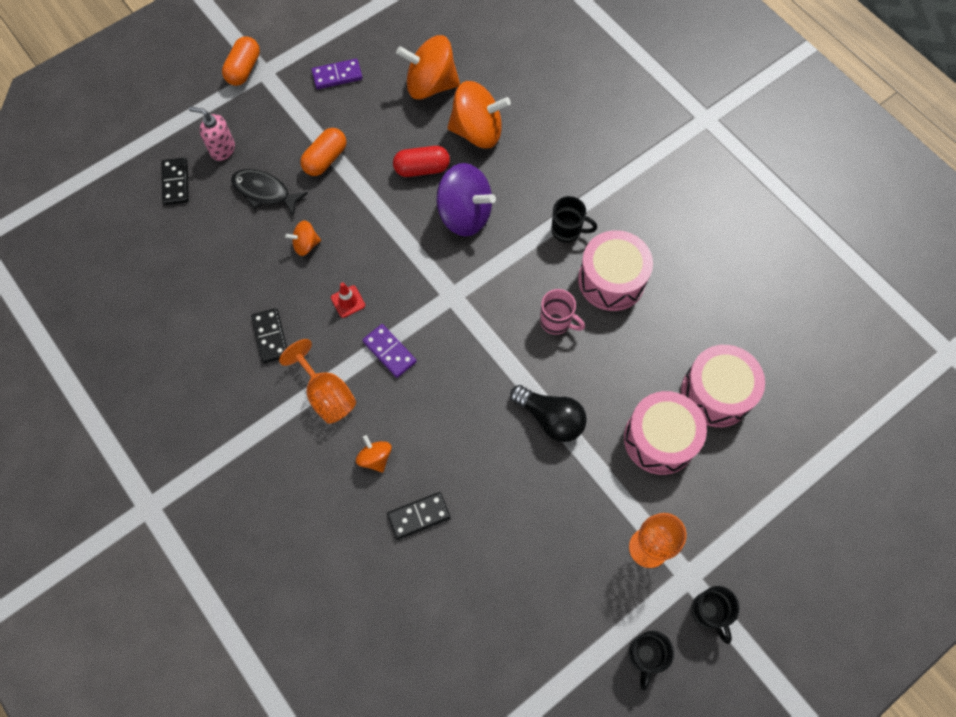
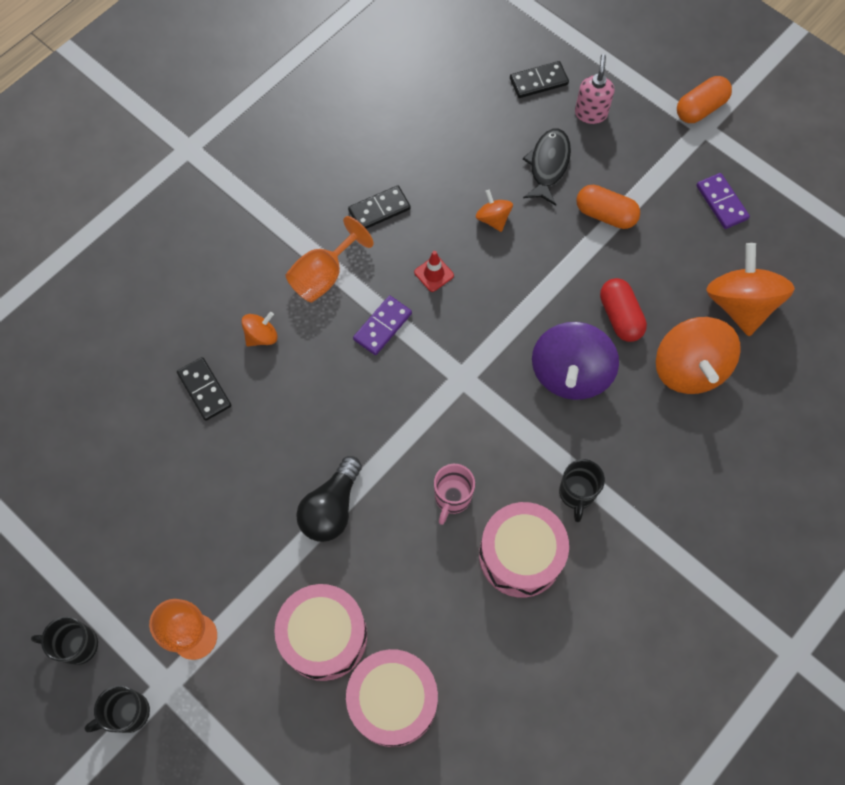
camera: 80 degrees right, 0 degrees up
(244, 69) = (700, 108): orange capsule -> orange capsule turned 45 degrees counterclockwise

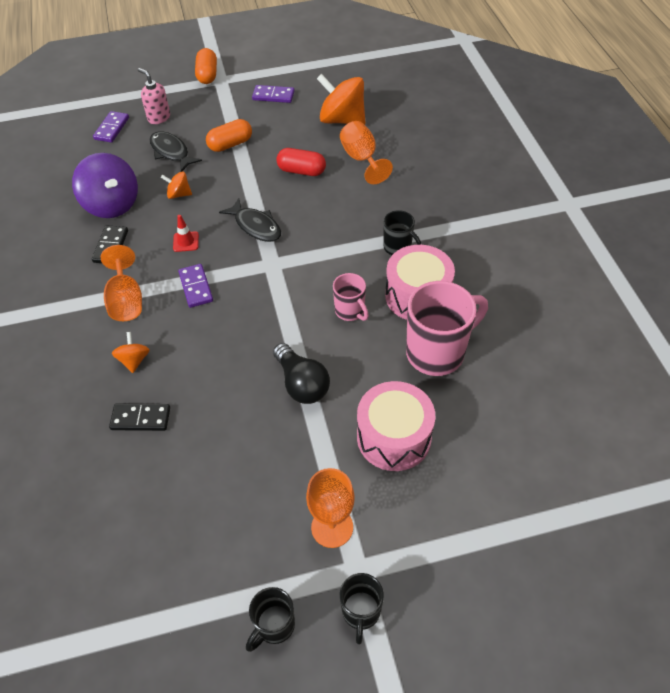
camera: 55 degrees left, 15 degrees down
(393, 700) = (469, 418): pink drum -> none
(456, 620) = (437, 352): none -> pink mug
(503, 326) = (256, 226): none -> black fish
(538, 81) = (111, 128): black domino -> purple domino
(570, 373) = (317, 211): purple spinning top -> purple spinning top (112, 204)
(689, 368) = (361, 159): orange spinning top -> orange goblet

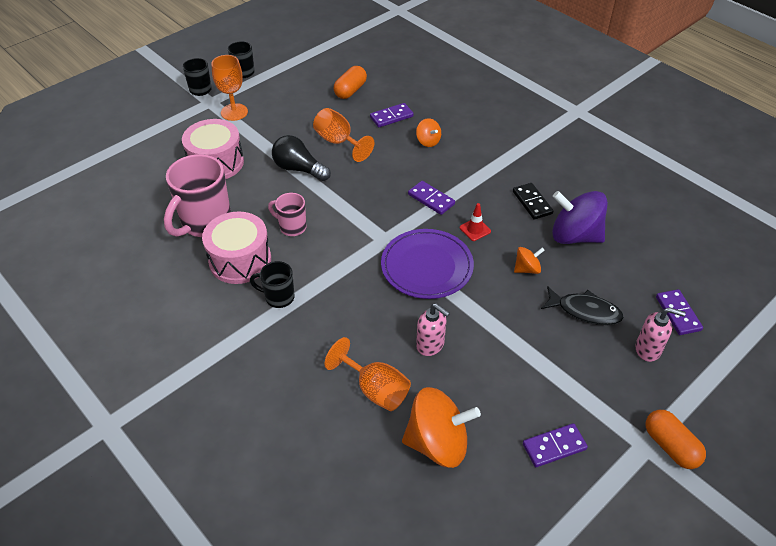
camera: 150 degrees right, 5 degrees down
(126, 301) = (474, 171): orange goblet -> orange goblet (338, 142)
(141, 419) = (391, 117): black domino -> purple domino
(230, 144) = (535, 347): orange capsule -> orange capsule (350, 90)
(256, 226) = (427, 266): black fish -> purple plate
(301, 171) = (430, 345): red capsule -> pink soap dispenser

